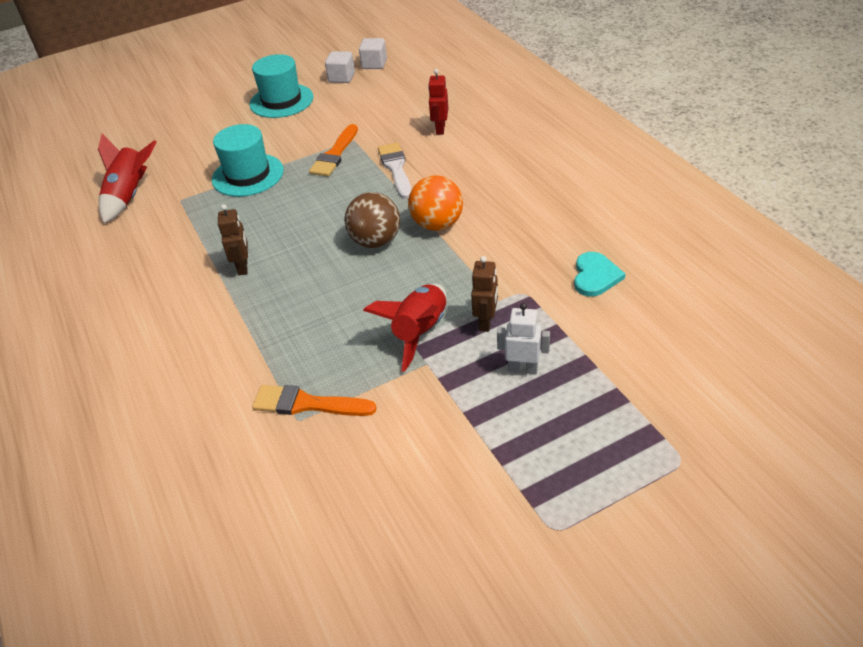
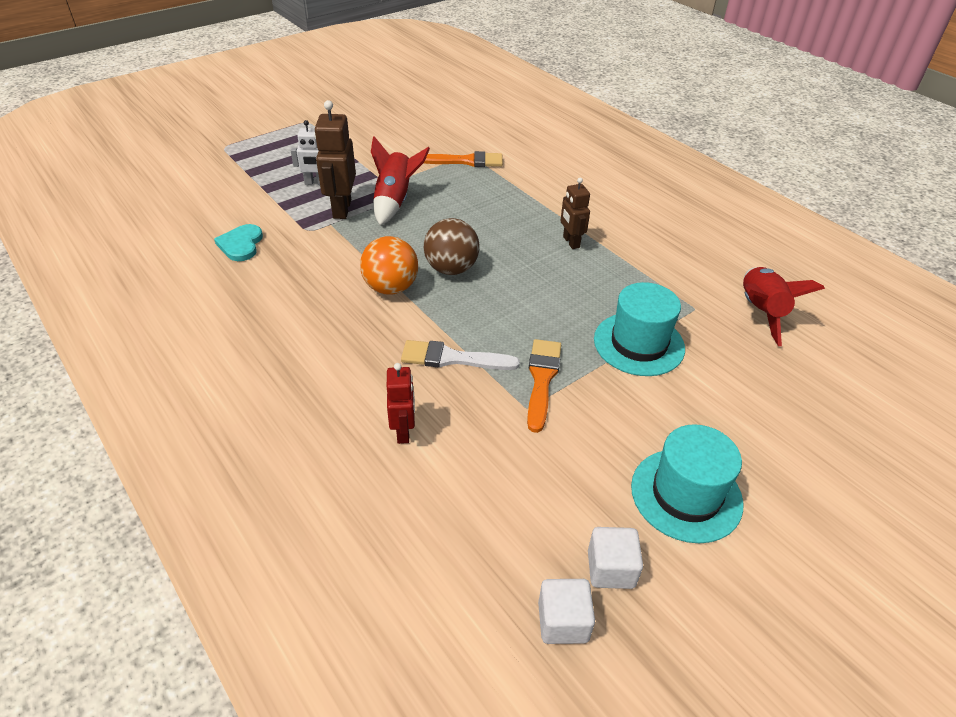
camera: 165 degrees right, 0 degrees up
(396, 168) = (452, 358): white brush -> white brush turned 120 degrees clockwise
(486, 322) = (341, 209): brown robot -> brown robot, size x1.62

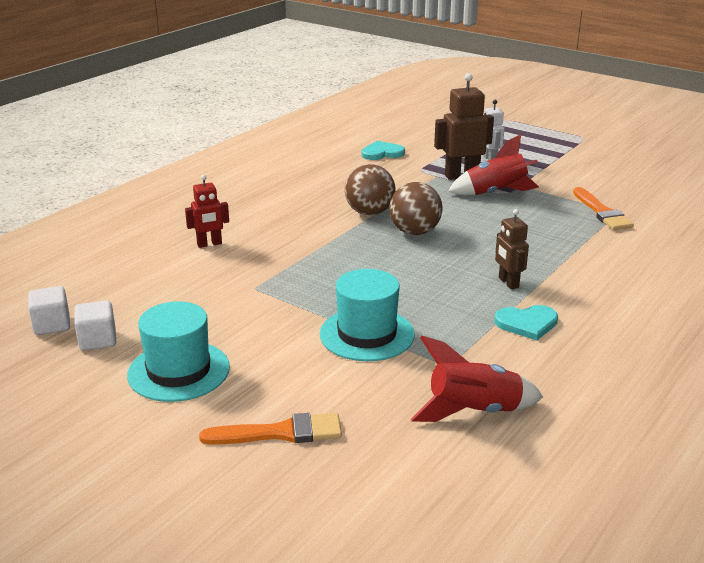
camera: 75 degrees right, 15 degrees down
(391, 288) = (369, 212): orange ball -> brown ball
(452, 358) = (297, 250): white brush -> none
(542, 379) = (291, 290): orange brush -> orange brush (280, 433)
(571, 242) = (508, 283): brown robot -> brown robot turned 75 degrees counterclockwise
(639, 251) = (527, 323): none -> turquoise heart

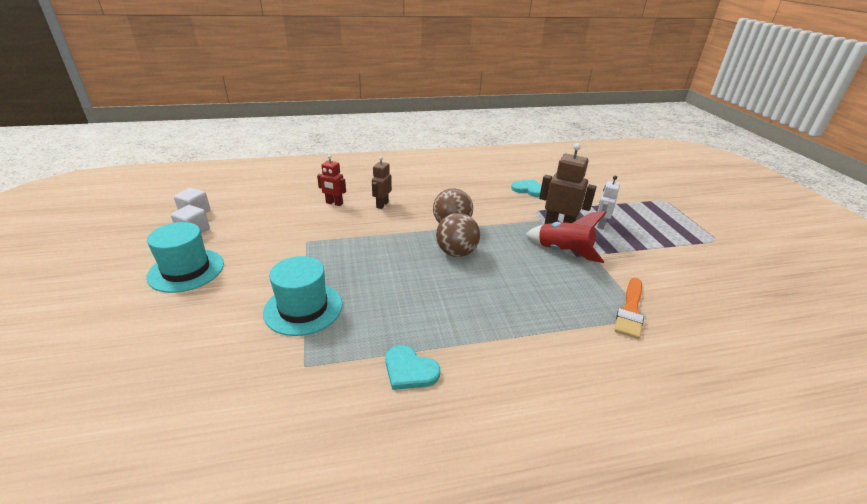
camera: 40 degrees right, 5 degrees up
(280, 433) = (147, 344): orange brush -> none
(474, 411) = (253, 416): red rocket -> none
(508, 283) = (453, 327): brown robot -> brown robot (382, 204)

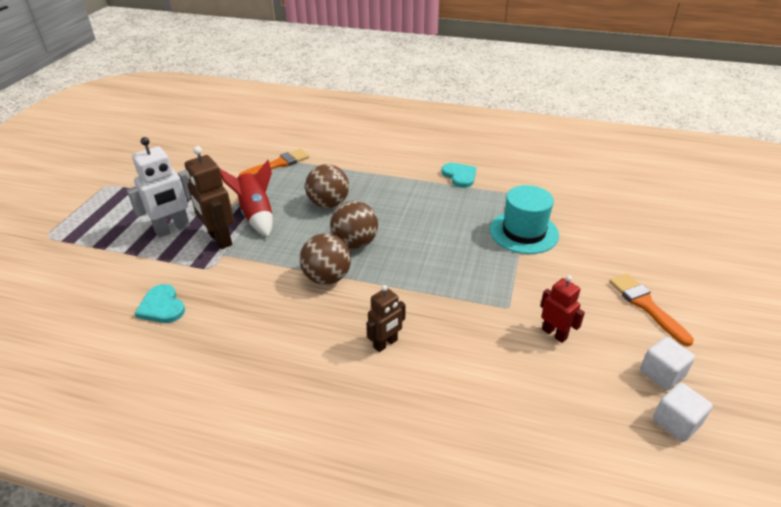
camera: 150 degrees left, 5 degrees up
(186, 270) = (646, 305): turquoise hat -> orange brush
(334, 203) = (453, 370): red robot -> red robot (554, 333)
(518, 280) = (328, 204): none -> brown ball
(601, 224) = (173, 229): white robot -> white robot, size x1.62

